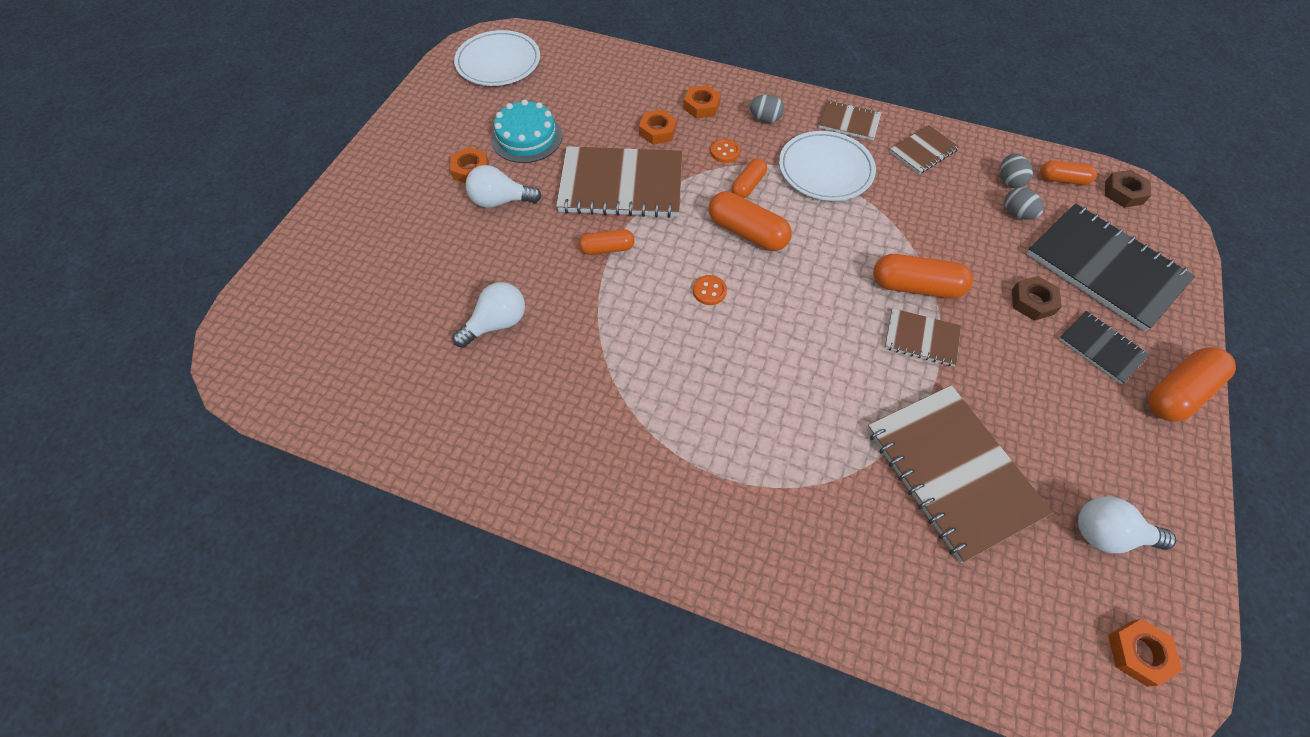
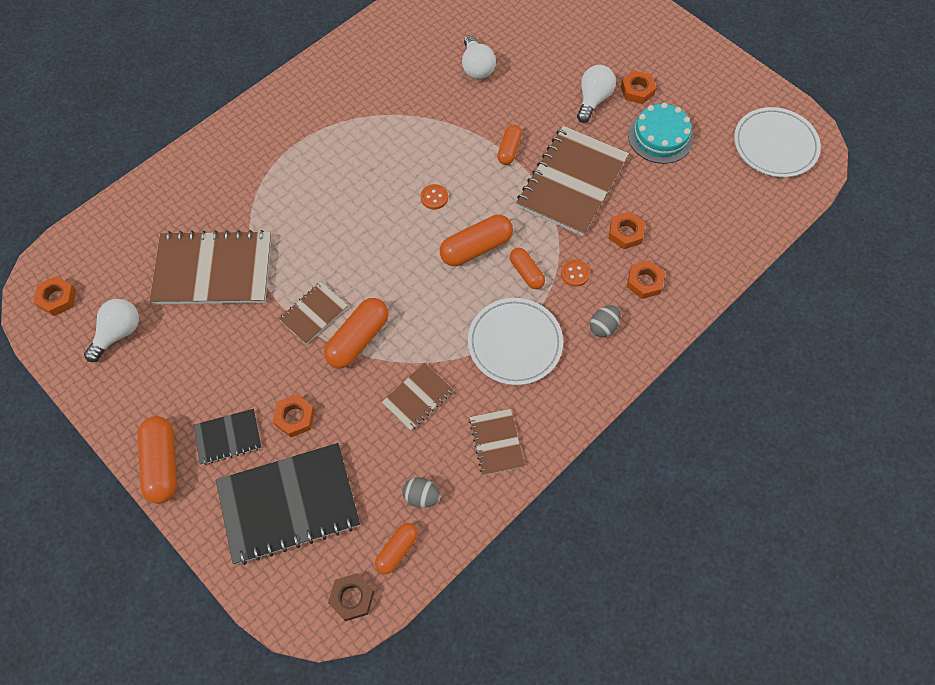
camera: 115 degrees right, 5 degrees up
(849, 122) = (566, 399): brown notebook -> brown notebook (418, 397)
(1017, 214) = (382, 473): grey egg -> none
(1032, 302) = (295, 417): brown nut -> orange nut

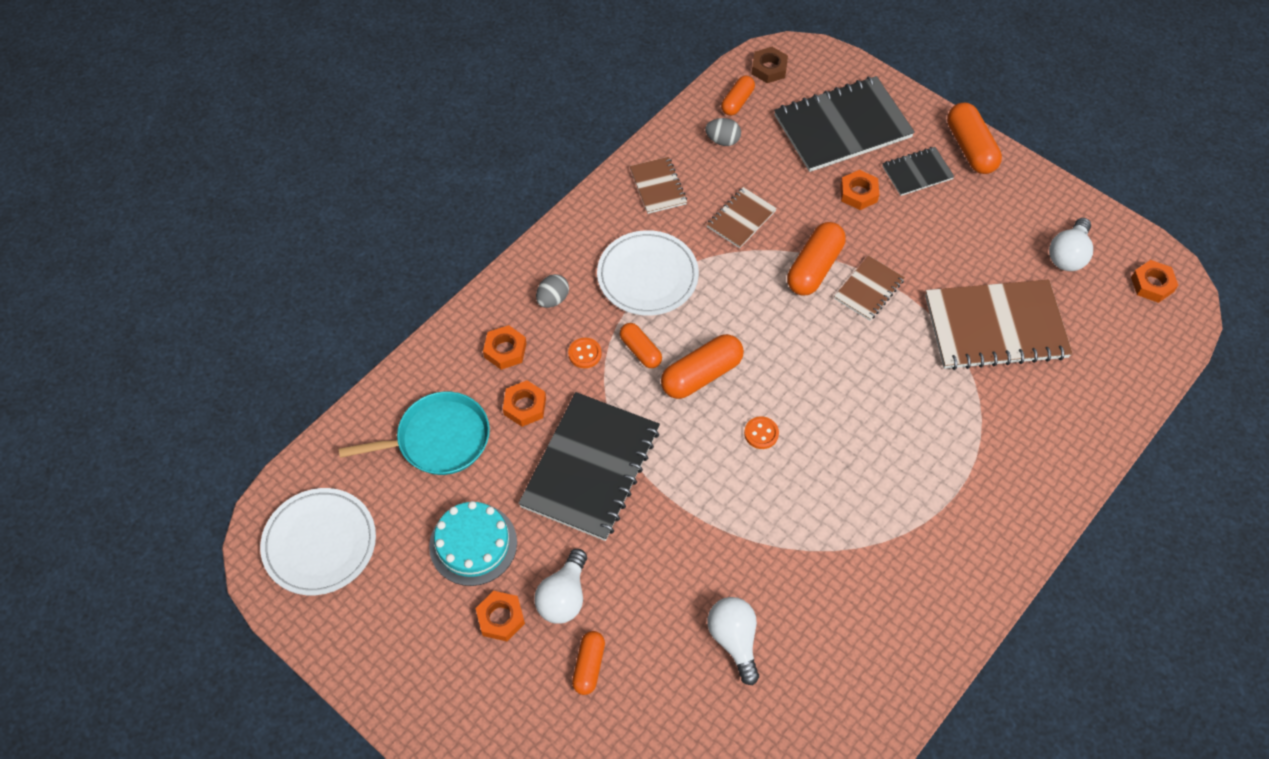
camera: 175 degrees right, 5 degrees down
(509, 150) = (674, 508): orange capsule -> orange capsule (589, 666)
(572, 182) = (591, 467): brown notebook -> black notebook
(694, 212) = (438, 439): none -> turquoise pan

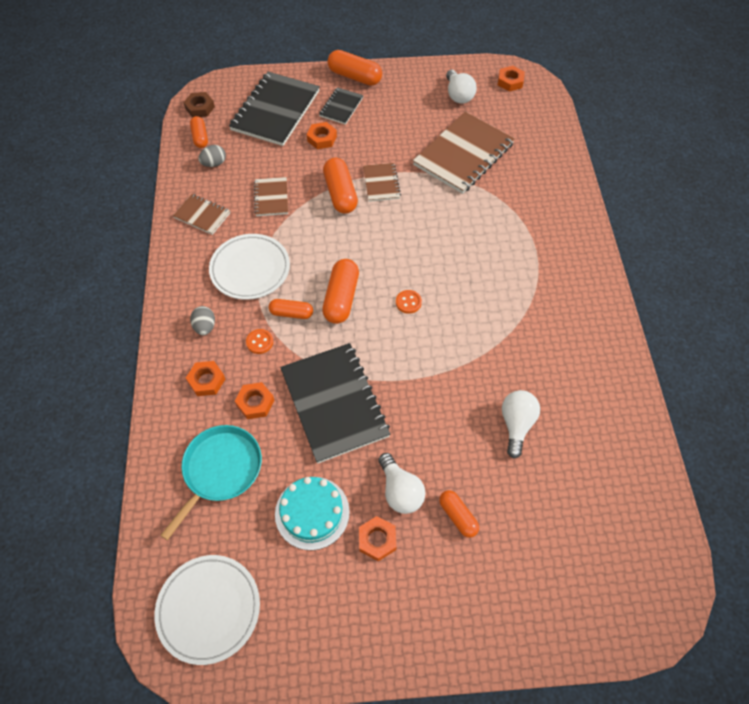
camera: 45 degrees left, 0 degrees up
(734, 640) = (516, 424): white light bulb -> white light bulb turned 75 degrees clockwise

